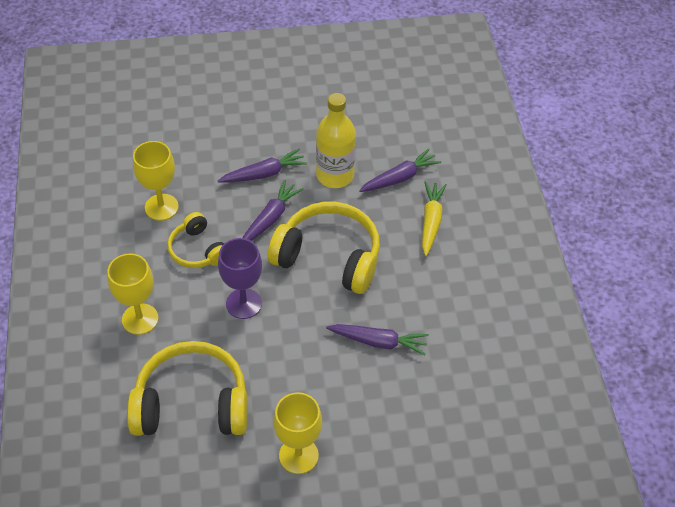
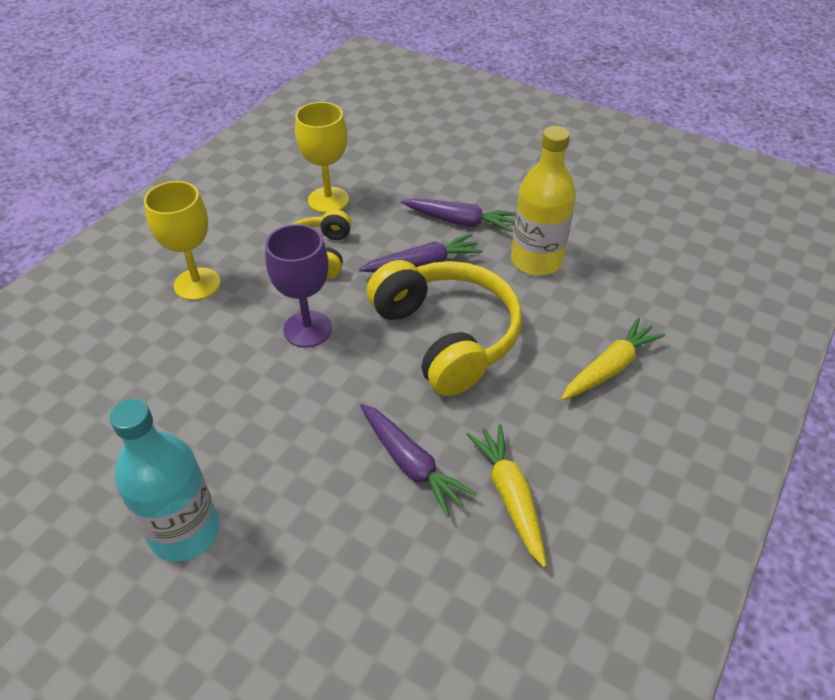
camera: 40 degrees right, 5 degrees down
(192, 403) = (148, 394): yellow headphones -> none
(298, 455) = (185, 531): yellow goblet -> turquoise bottle
(399, 178) = (613, 301): purple carrot -> none
(441, 325) = (510, 497): none -> yellow carrot

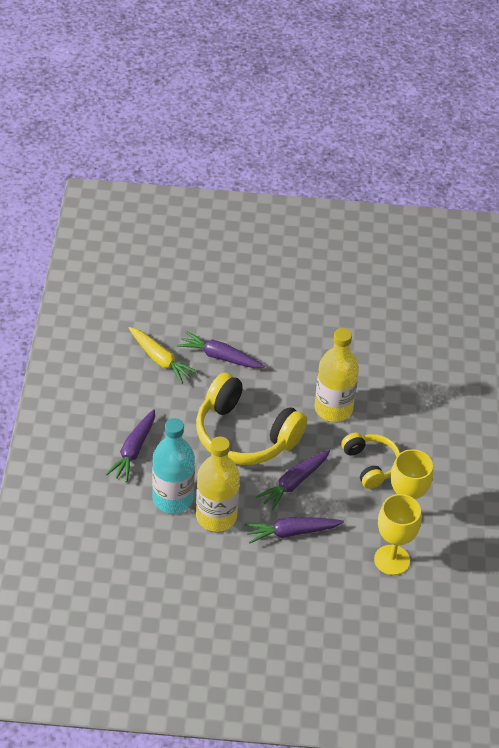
camera: 150 degrees right, 0 degrees up
(185, 531) = (307, 292): turquoise bottle -> turquoise bottle (172, 499)
(197, 284) = (429, 412): yellow goblet -> yellow goblet (392, 560)
(307, 329) = (333, 409): purple goblet -> yellow bottle
(609, 368) = (134, 450): yellow carrot -> purple carrot

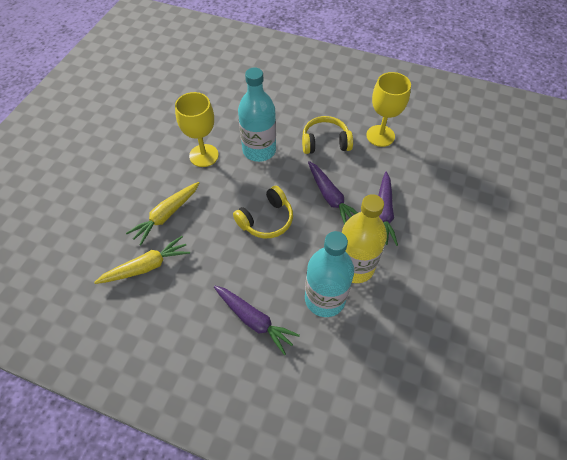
camera: 70 degrees left, 10 degrees up
(220, 357) = (166, 215): purple carrot -> yellow carrot
(245, 435) = (266, 220): yellow headphones -> yellow headphones, size x0.57
(333, 409) = (259, 150): yellow bottle -> turquoise bottle
(392, 560) = (423, 154): yellow goblet -> yellow goblet (204, 155)

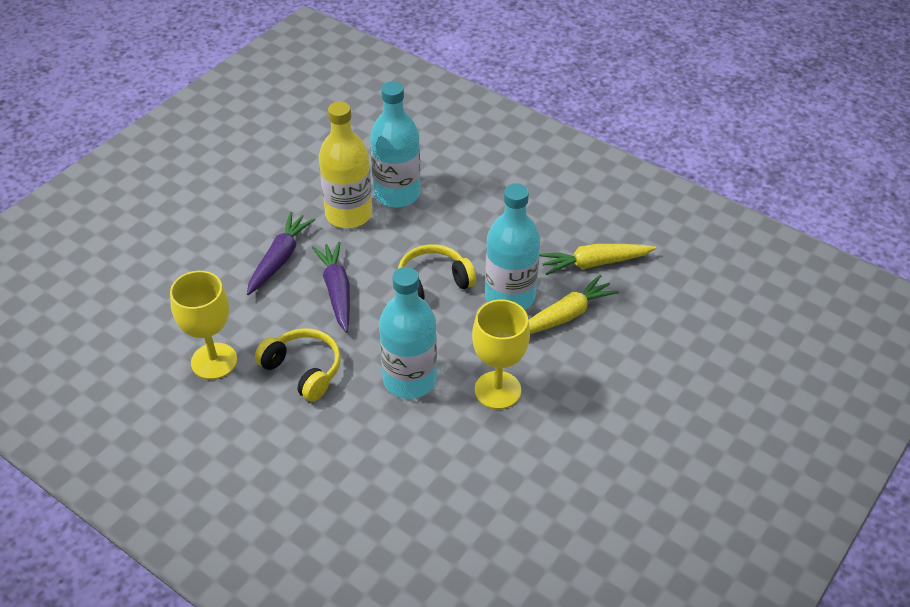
camera: 165 degrees left, 10 degrees down
(208, 221) = (509, 296): none -> turquoise bottle
(254, 320) = (480, 192): purple carrot -> none
(325, 142) = (303, 370): yellow headphones -> yellow headphones turned 150 degrees counterclockwise

